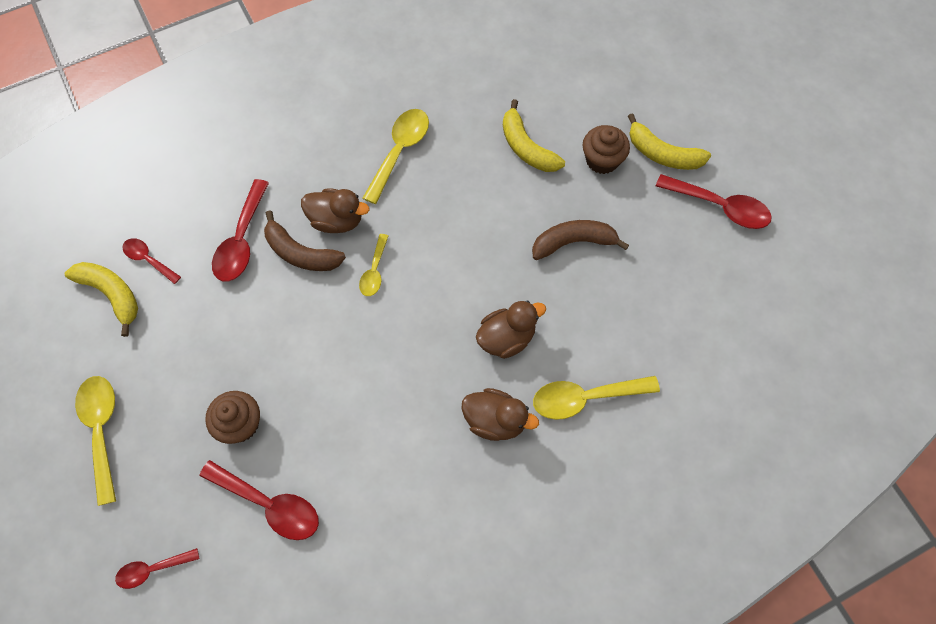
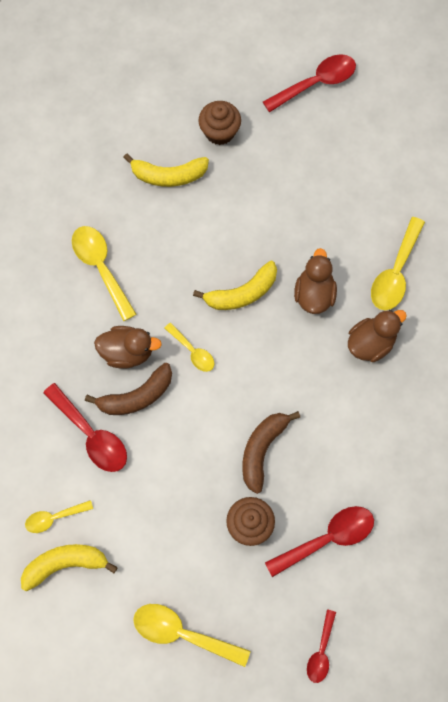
camera: 55 degrees left, 5 degrees up
(148, 259) = (54, 517): red spoon -> yellow spoon
(336, 220) = (127, 352): brown duck -> brown duck turned 45 degrees clockwise
(573, 242) = (272, 198): brown banana -> brown banana (262, 450)
(662, 154) = (246, 88): yellow banana -> yellow banana (242, 293)

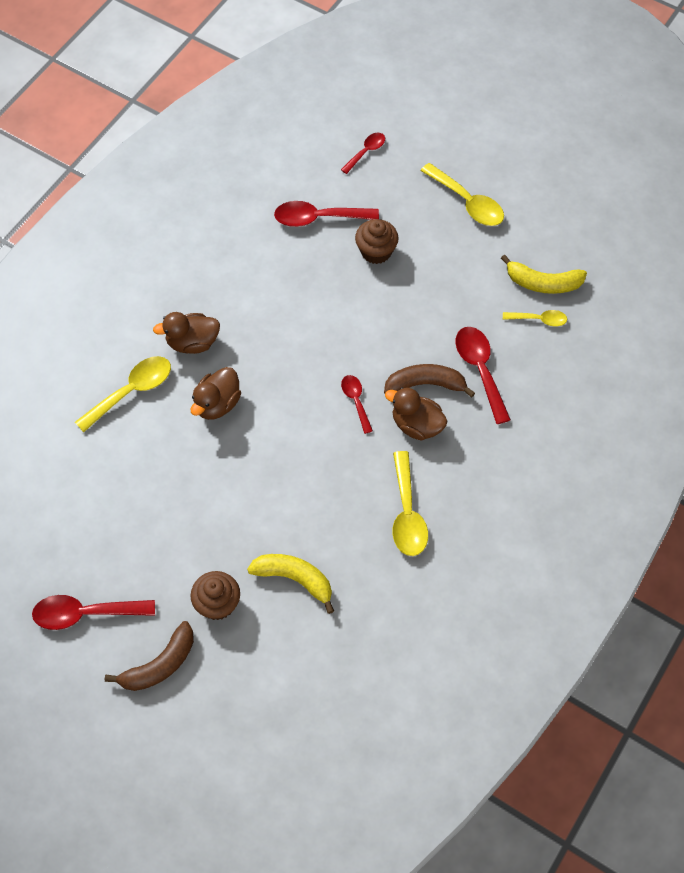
camera: 155 degrees left, 10 degrees down
(193, 351) = (356, 401): yellow spoon -> red spoon
(242, 293) = (283, 433): yellow banana -> none
(262, 450) = (336, 299): brown banana -> brown banana (160, 665)

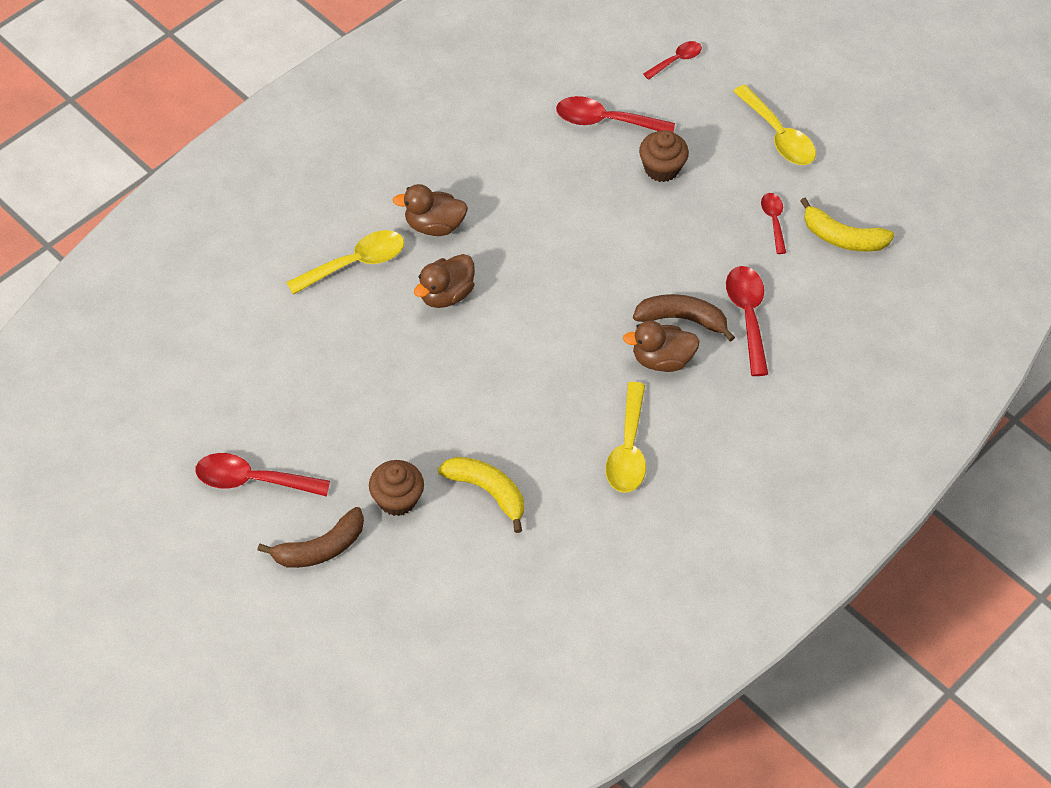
camera: 10 degrees right, 5 degrees down
(356, 401) = (600, 321): red spoon -> red spoon (773, 221)
(416, 425) = (661, 359): brown duck -> brown duck turned 45 degrees counterclockwise
(539, 319) = (828, 275): yellow spoon -> none

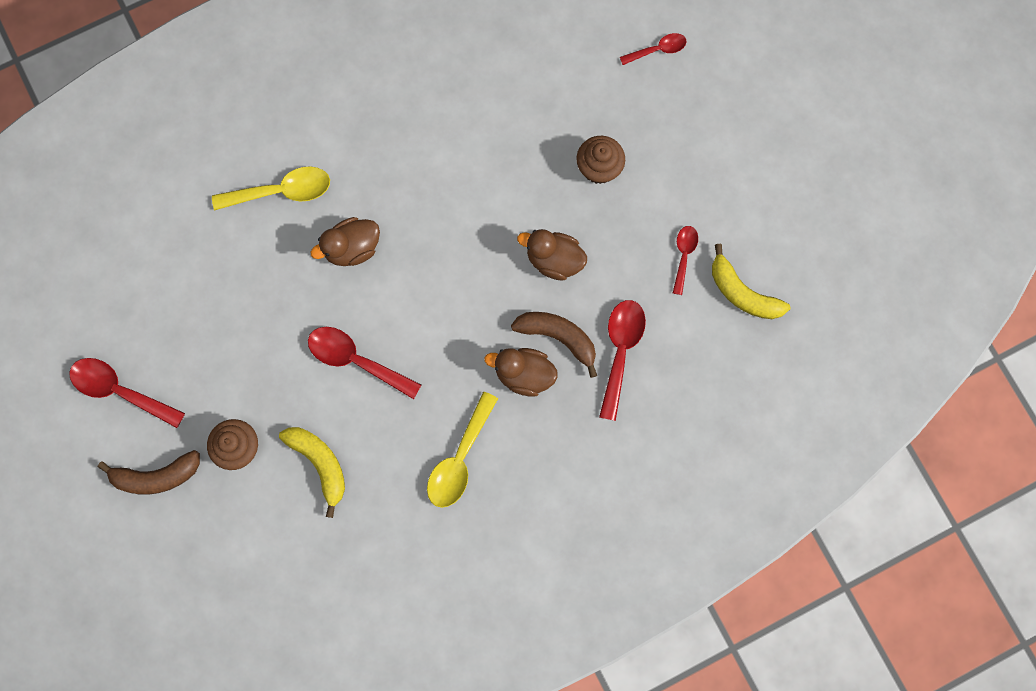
camera: 20 degrees right, 20 degrees up
(434, 225) = (366, 171): brown duck -> brown duck (554, 260)
(605, 121) = (565, 100): red spoon -> red spoon (356, 360)
(778, 135) = (724, 162): yellow spoon -> none

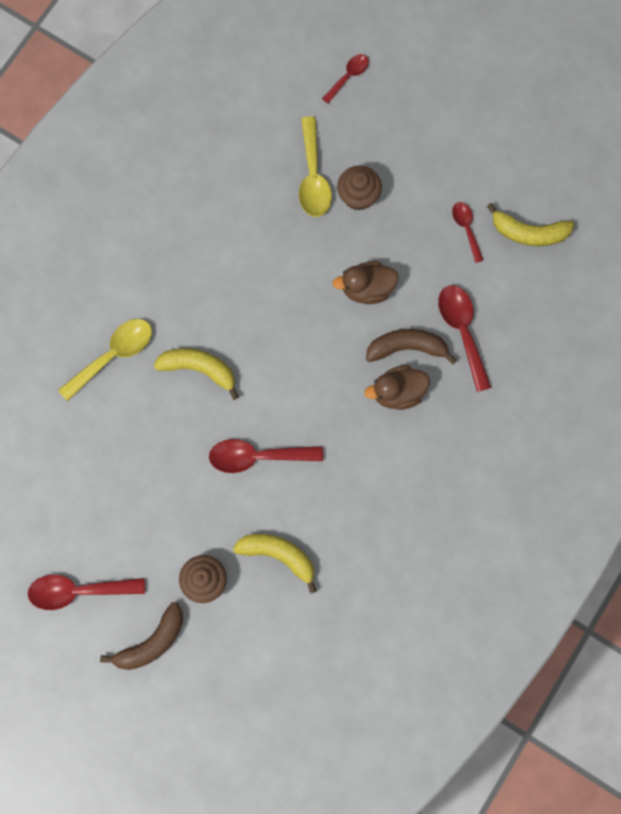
camera: 30 degrees left, 0 degrees up
(352, 248) = (199, 369): brown duck -> yellow banana
(459, 459) = (387, 487): yellow spoon -> yellow spoon (313, 176)

